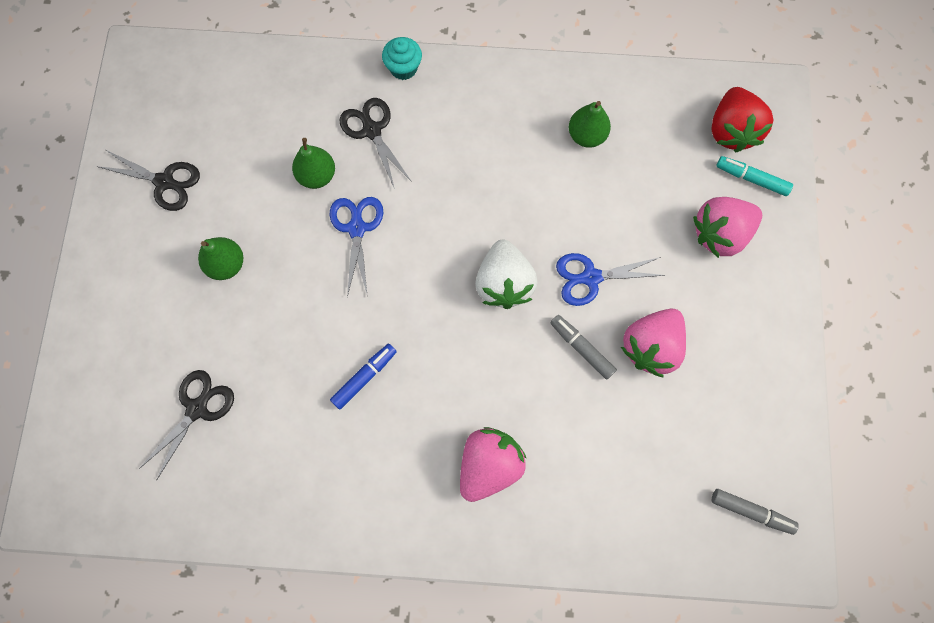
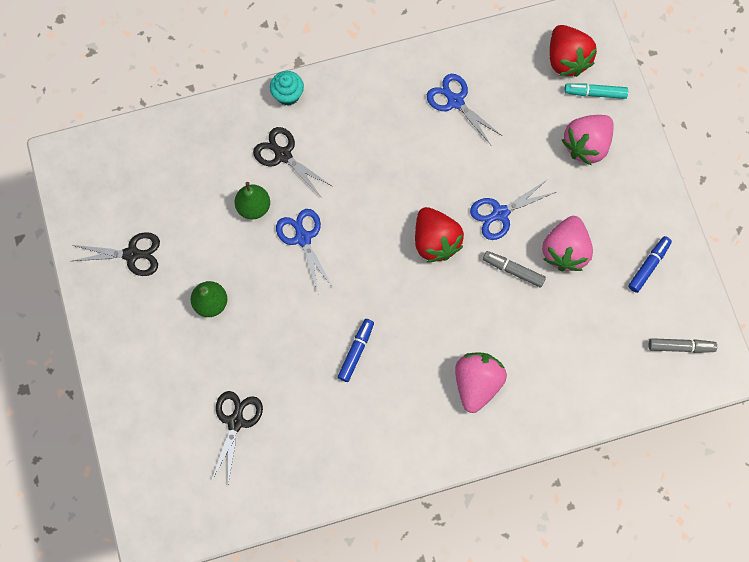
camera: 20 degrees left, 0 degrees up
(504, 283) = (435, 241): white strawberry -> red strawberry
(586, 135) = (455, 101): green pear -> blue scissors
(745, 400) = (648, 266): none -> blue marker

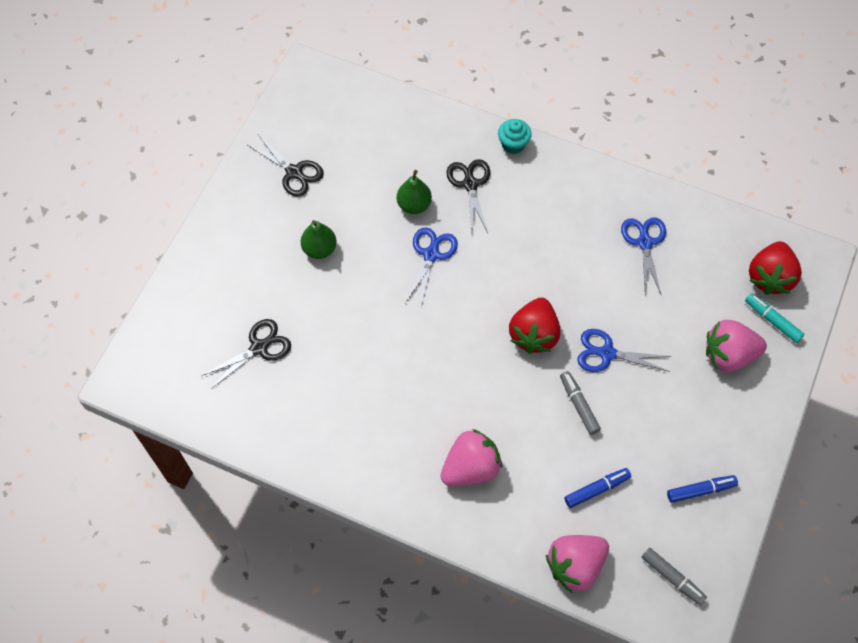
camera: 40 degrees right, 10 degrees down
(356, 351) = (396, 368): blue marker -> blue marker (596, 489)
(564, 250) = (637, 423): pink strawberry -> pink strawberry (575, 565)

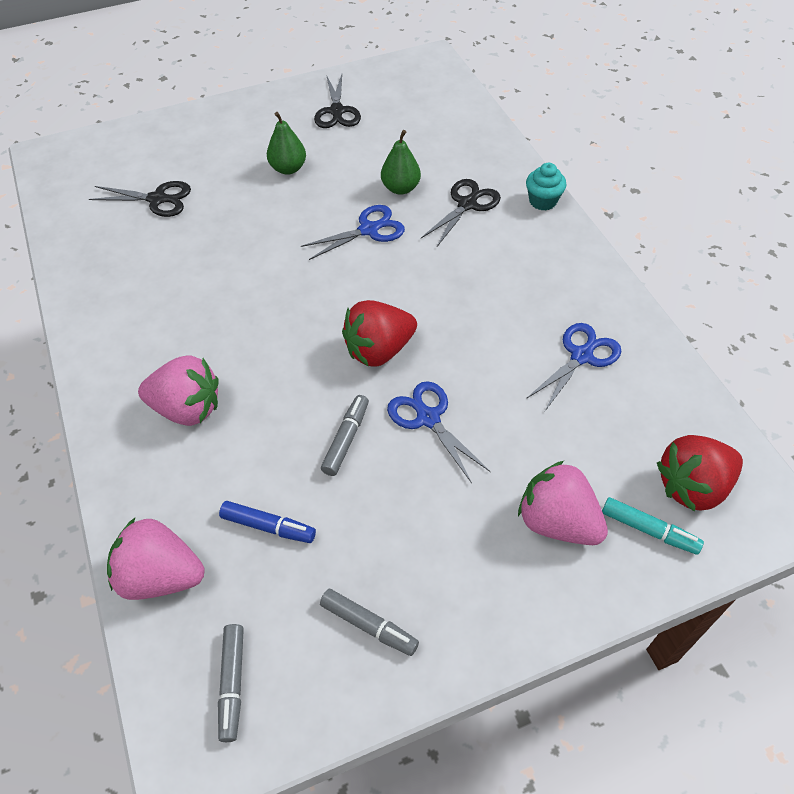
camera: 45 degrees right, 10 degrees down
(700, 490) = (368, 625): blue marker -> grey marker
(772, 320) = (648, 530): turquoise marker -> turquoise marker turned 120 degrees clockwise

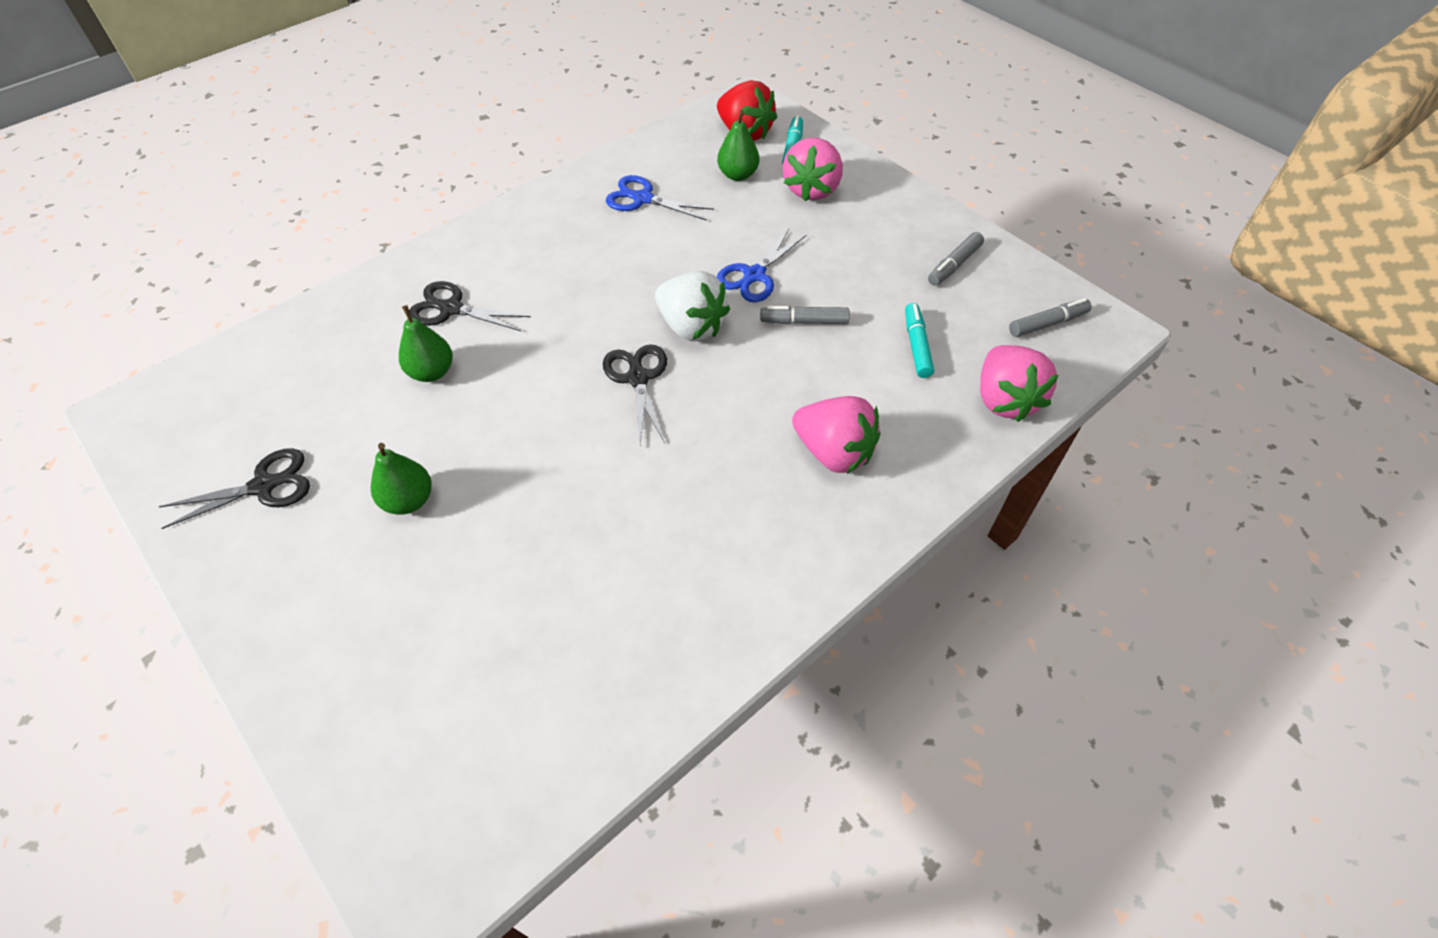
camera: 110 degrees left, 0 degrees up
(157, 199) = (507, 641): black scissors -> black scissors (638, 378)
(187, 408) = (833, 452): pink strawberry -> pink strawberry turned 135 degrees clockwise
(268, 526) = (916, 346): blue marker -> turquoise marker
(368, 230) = (515, 381): blue scissors -> none
(368, 625) = (954, 265): grey marker -> grey marker turned 150 degrees counterclockwise
(379, 350) = (691, 326): red strawberry -> white strawberry
(542, 201) = (434, 252): turquoise cupcake -> none
(604, 453) = (738, 175): none -> green pear

